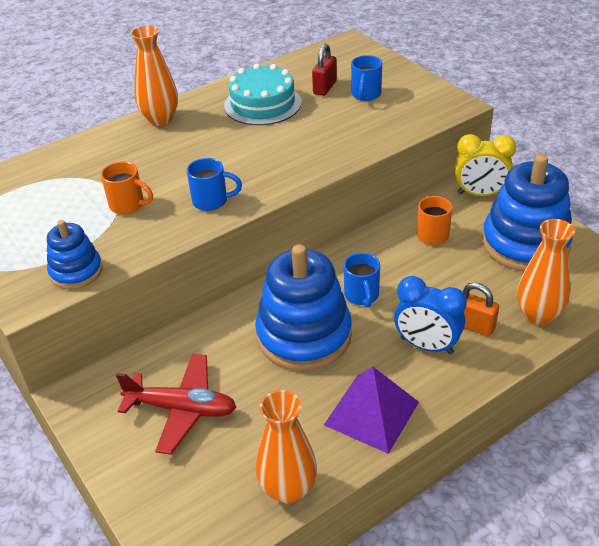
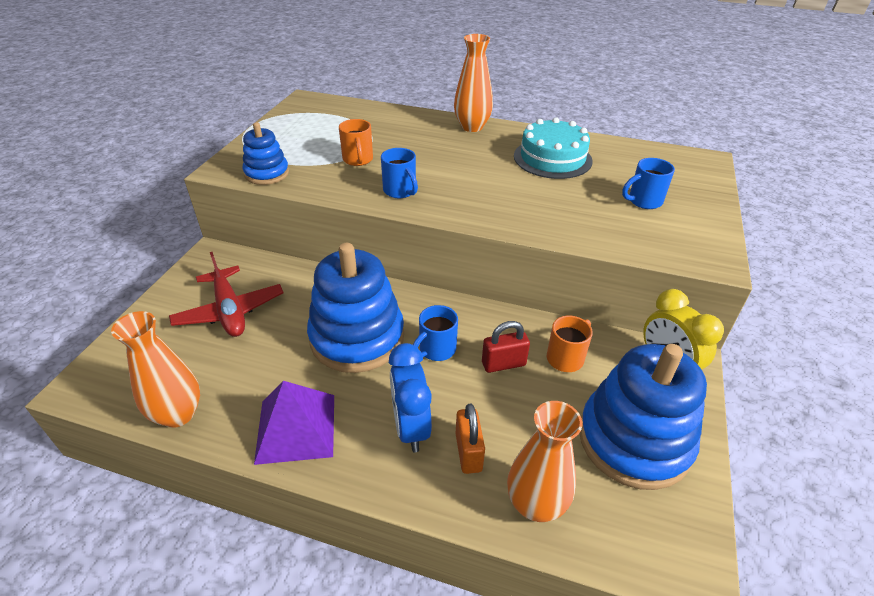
camera: 50 degrees right, 0 degrees up
(325, 87) = (620, 176): red padlock -> red padlock (503, 364)

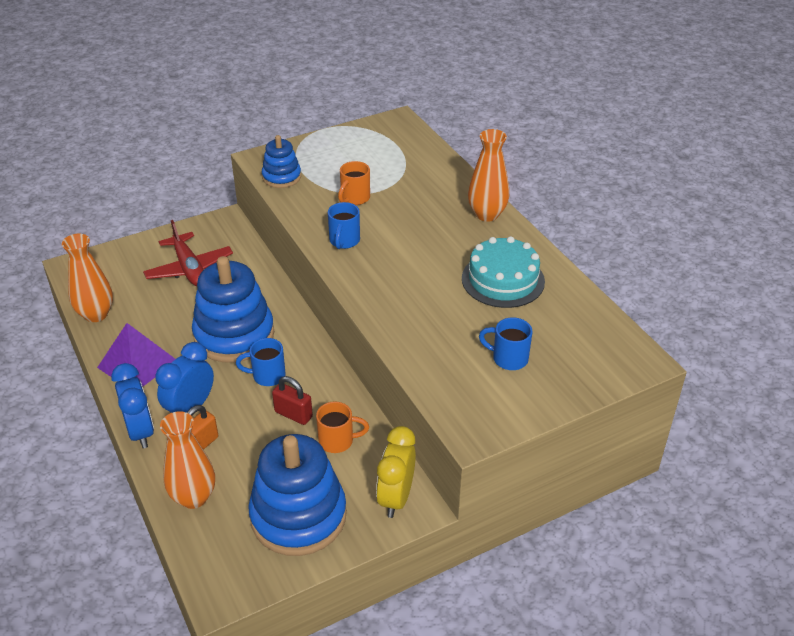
camera: 45 degrees right, 0 degrees up
(230, 311) = (189, 268): red plane -> red plane turned 45 degrees counterclockwise
(394, 488) = (140, 431): none -> blue clock

